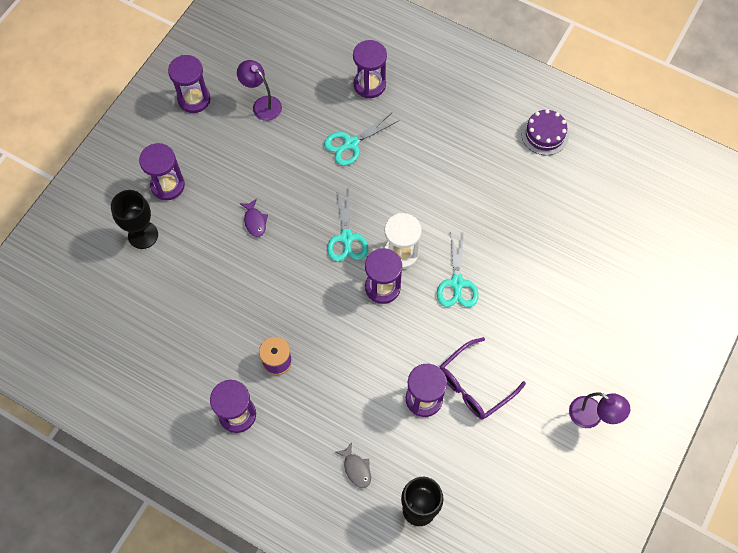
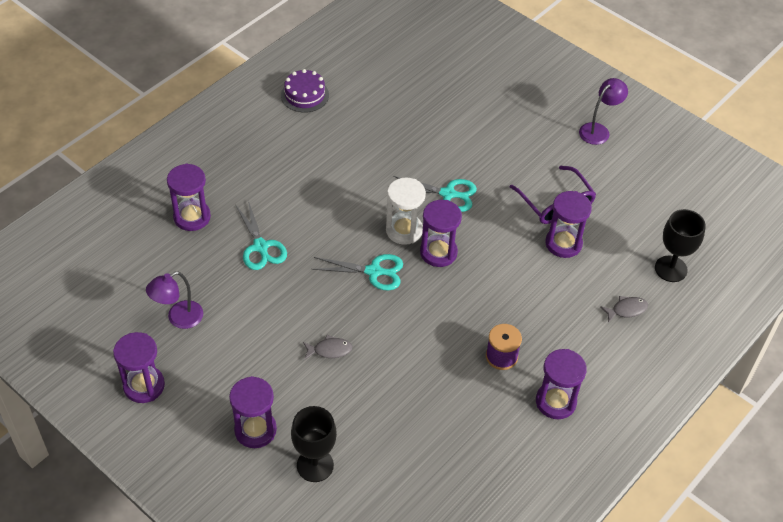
camera: 80 degrees left, 15 degrees down
(255, 221) = (330, 350): purple fish -> grey fish

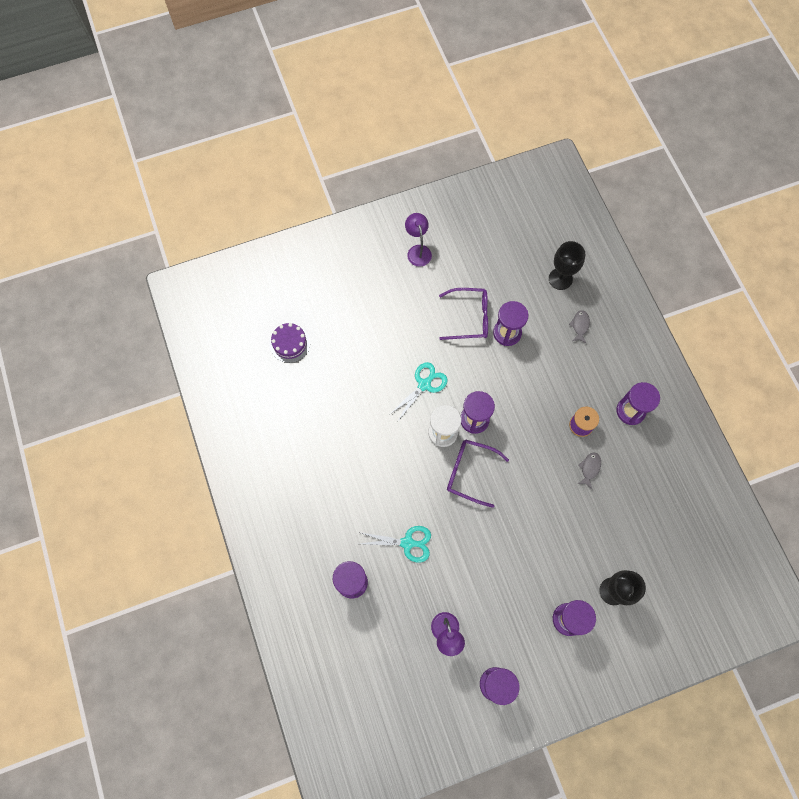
camera: 60 degrees left, 20 degrees up
(304, 95) = (268, 438): purple cake -> purple cake (289, 343)
(330, 350) = (524, 536): grey fish -> grey fish (589, 468)
(373, 271) = (470, 473): turquoise scissors -> purple glasses

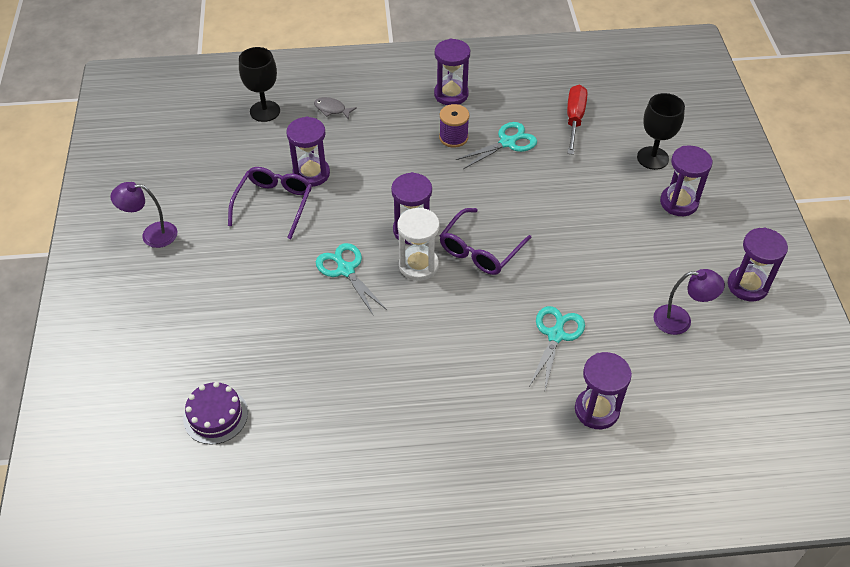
camera: 75 degrees left, 20 degrees down
(589, 468) = (507, 143): grey fish -> turquoise scissors
(637, 518) = (574, 119): none -> red screwdriver

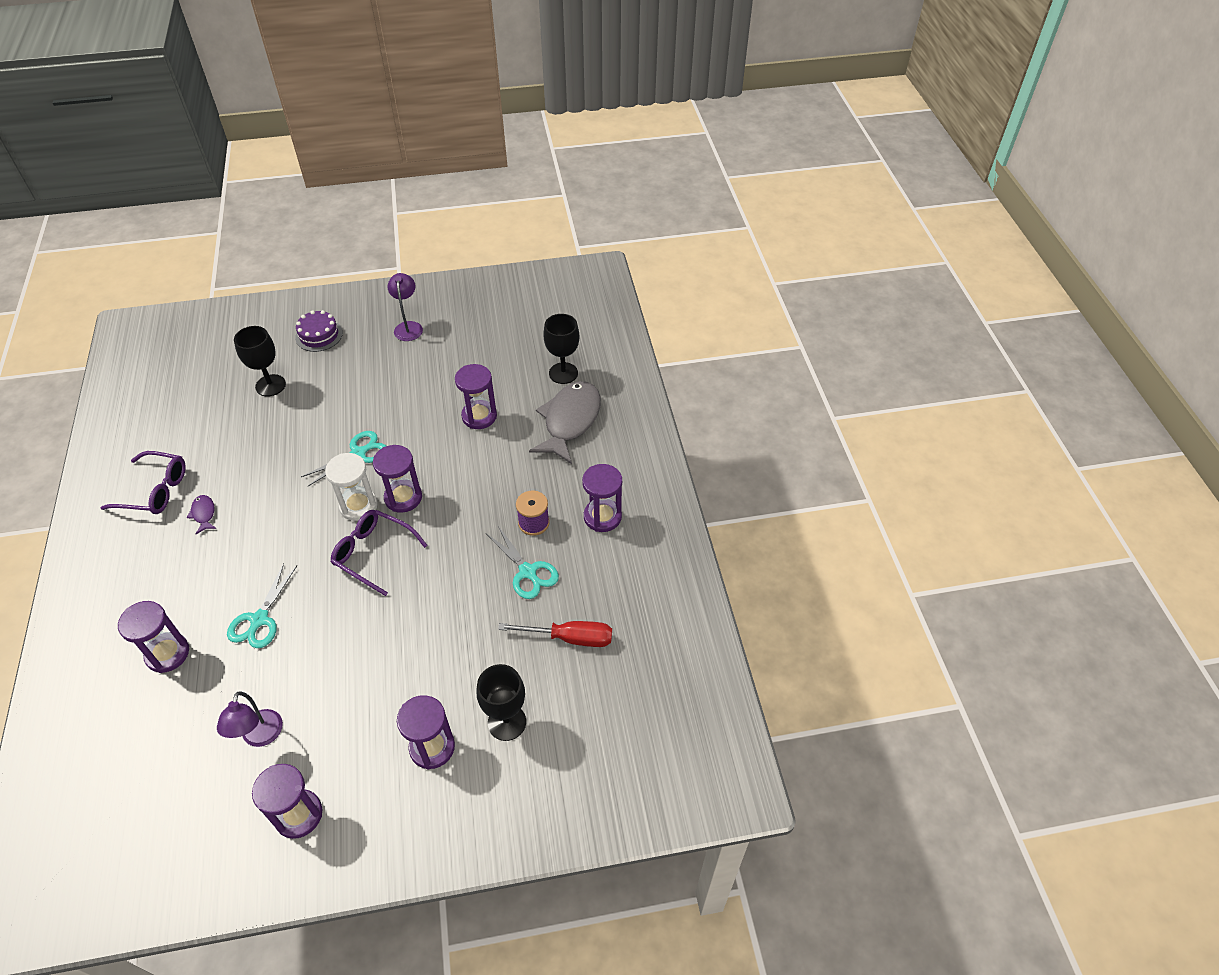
camera: 85 degrees right, 0 degrees up
(215, 415) = (221, 392): purple cake -> purple cake (319, 335)
(216, 363) = (270, 385): none -> black goblet
(274, 204) = (441, 396): purple glasses -> purple glasses (155, 490)
(332, 109) = (570, 421): grey fish -> grey fish, size x2.40
(414, 405) = (204, 514): none -> purple fish
(556, 335) = (259, 619): turquoise scissors -> turquoise scissors turned 90 degrees clockwise

